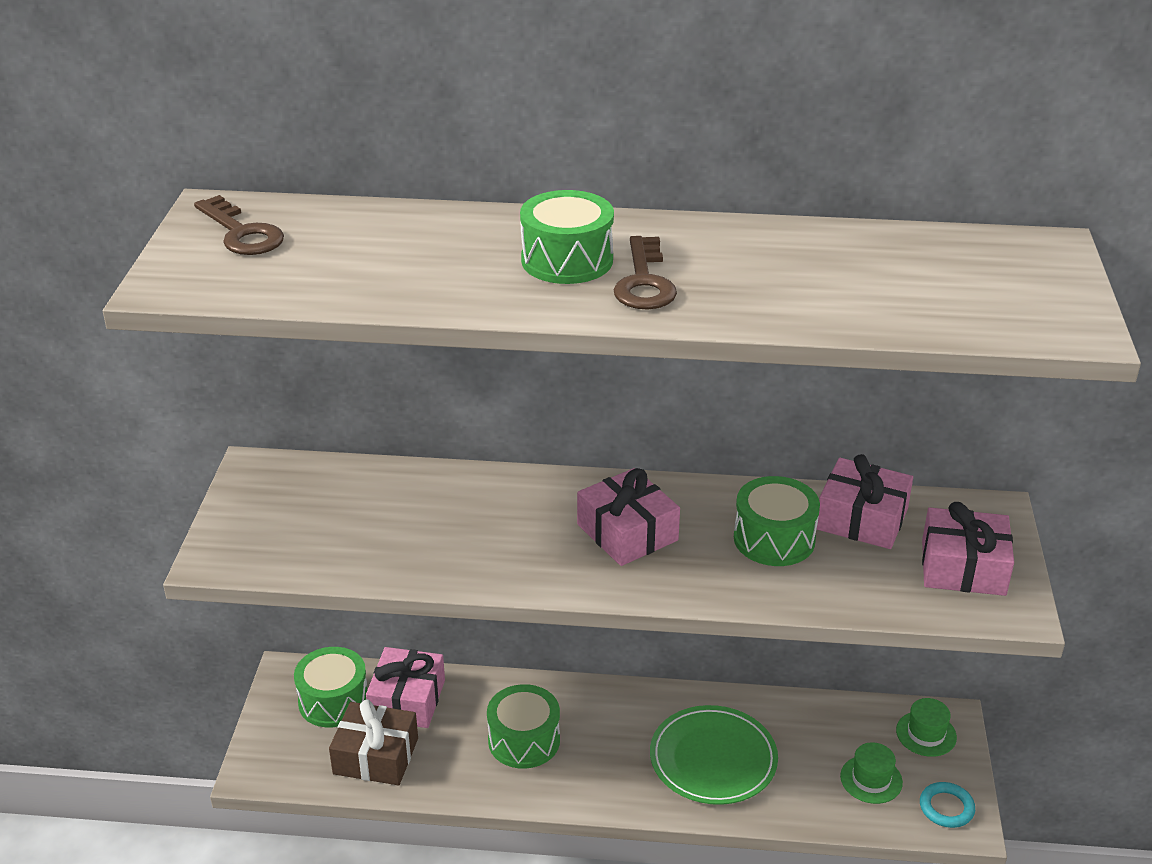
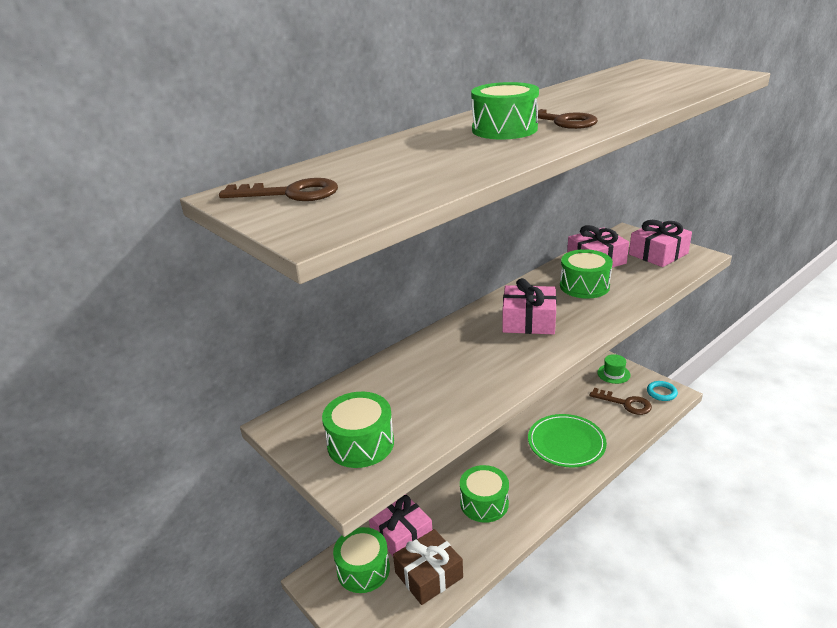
camera: 45 degrees left, 5 degrees down
(276, 532) = (360, 443): none -> green drum
(871, 779) = (625, 403): green hat -> brown key

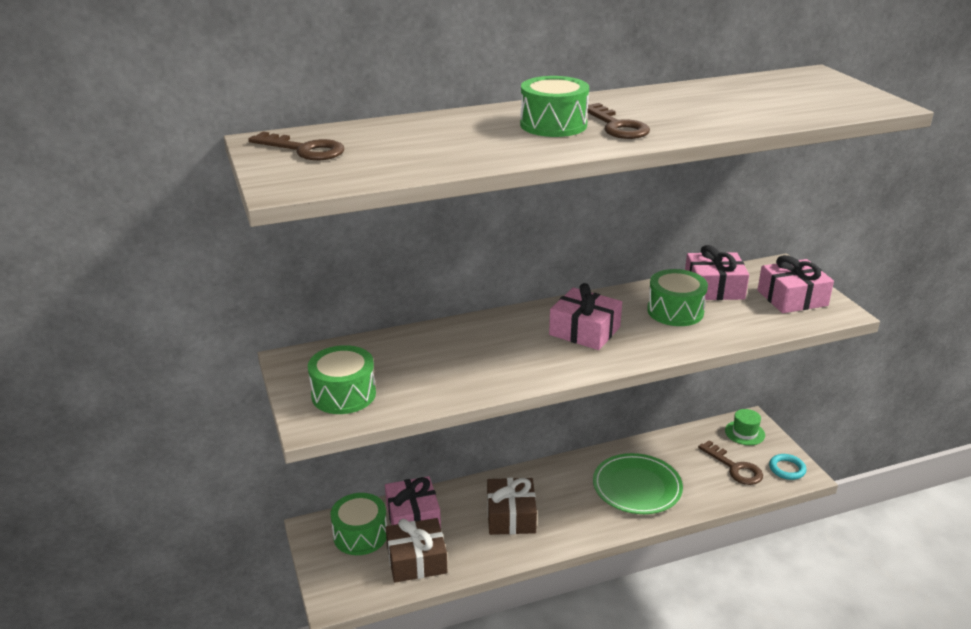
camera: 20 degrees right, 0 degrees up
(484, 503) = (511, 516): green drum -> brown gift

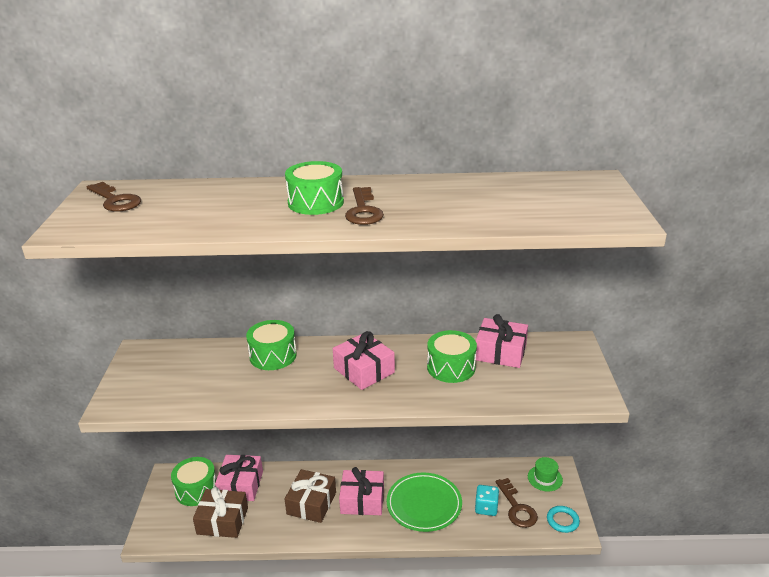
camera: 20 degrees right, 0 degrees up
(343, 394) = (150, 386): green drum -> green drum (273, 356)
(704, 475) = (486, 508): none -> turquoise dice
(792, 298) = (563, 375): pink gift -> pink gift (362, 500)

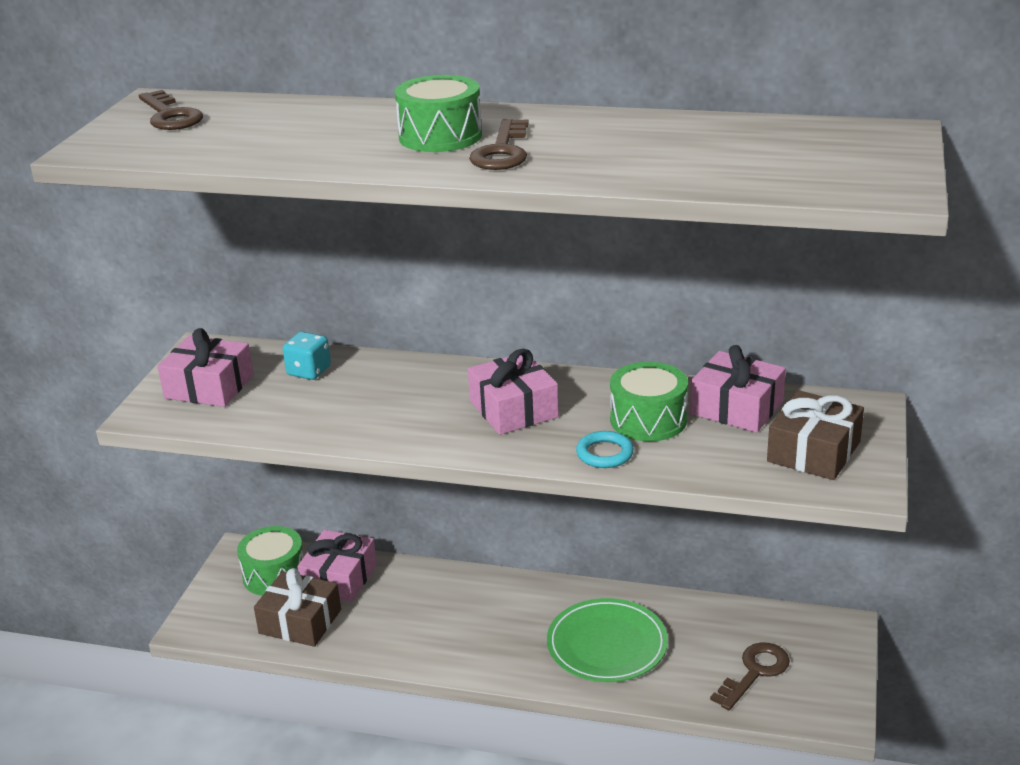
camera: 15 degrees right, 0 degrees up
(273, 356) = (387, 375): green drum -> none
(311, 503) = (435, 618): brown gift -> brown gift (813, 451)
(362, 500) = (513, 625): pink gift -> pink gift (209, 387)
(486, 508) = (704, 664): turquoise dice -> turquoise dice (309, 371)
(517, 508) = (755, 672): brown key -> brown key turned 135 degrees counterclockwise
(545, 478) = (817, 637): green hat -> none
(562, 521) = (823, 702): turquoise ring -> turquoise ring (604, 453)

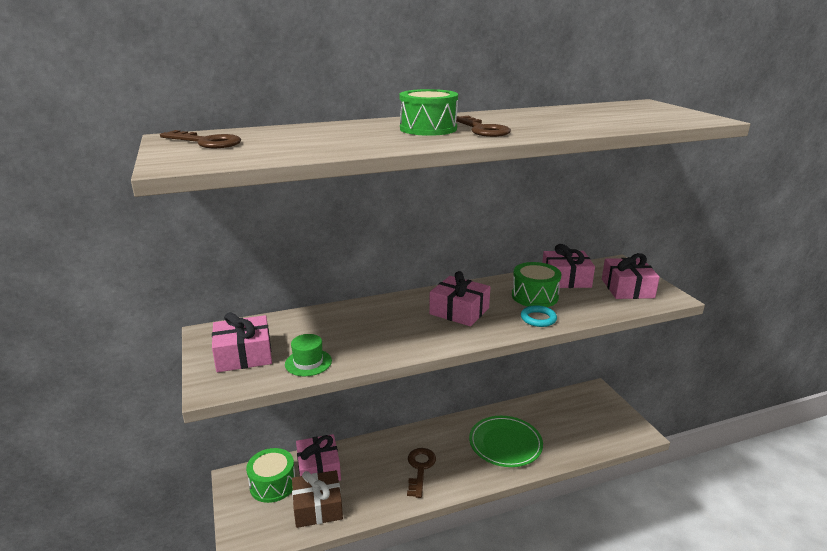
camera: 35 degrees left, 5 degrees down
(262, 418) = (308, 362): none -> green hat
(309, 371) = (305, 326): turquoise dice -> none
(755, 672) = (585, 428): brown key -> brown key (420, 468)
(813, 451) = (627, 288): brown gift -> pink gift

